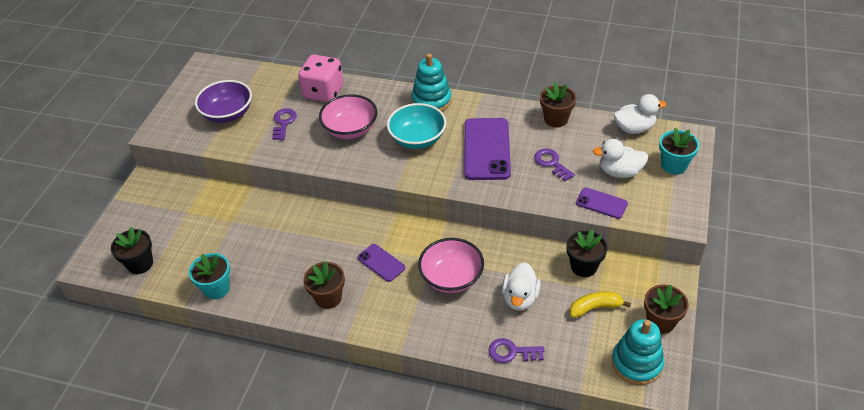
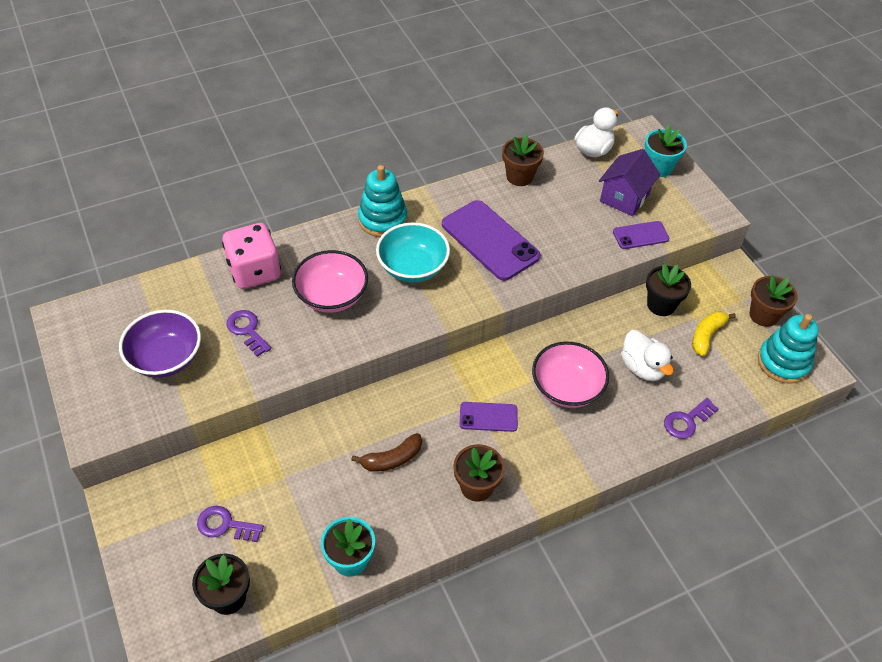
camera: 45 degrees left, 5 degrees up
(298, 249) = (392, 459): none -> brown banana
(551, 163) = (561, 221): purple key -> purple key (225, 525)
(619, 172) = (624, 198): white duck -> purple house

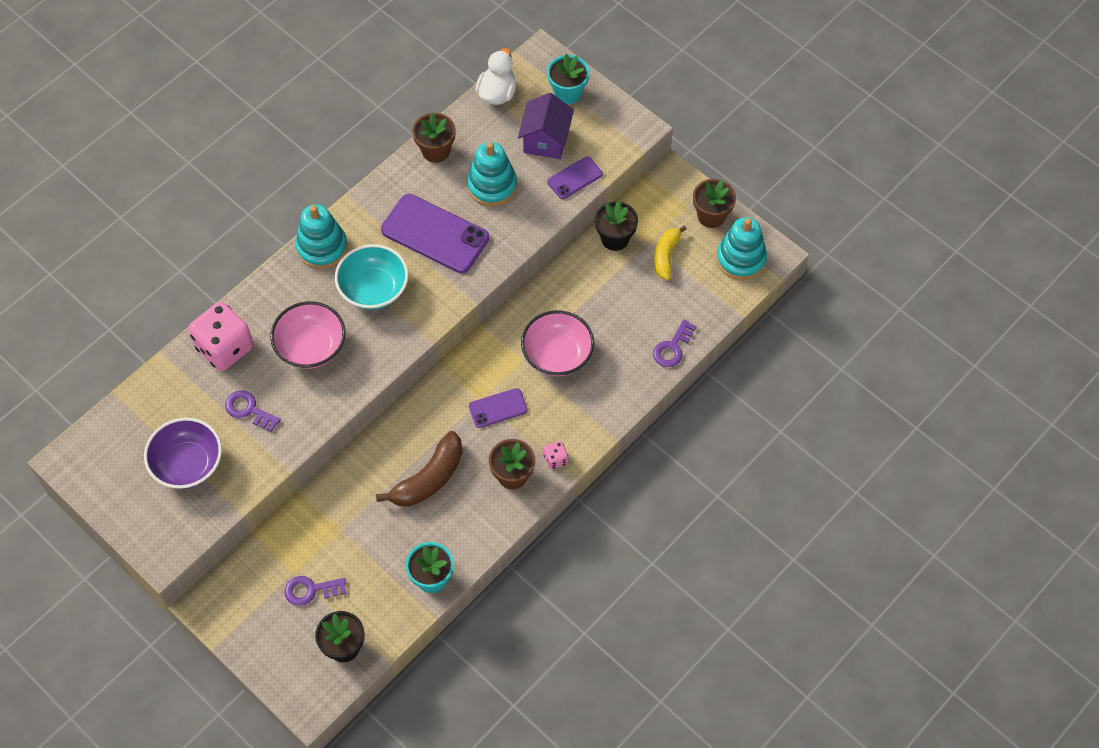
camera: 20 degrees left, 10 degrees up
(392, 459) = (429, 478): brown banana -> brown banana, size x1.53
(527, 486) = (555, 459): none -> pink dice
(559, 218) = (492, 185): none -> turquoise stacking toy
(642, 367) = (618, 310): white duck -> none

